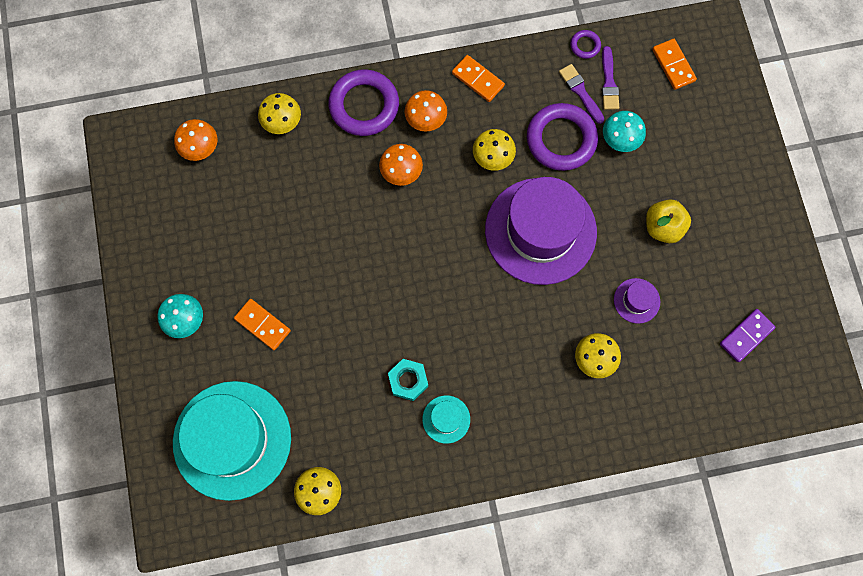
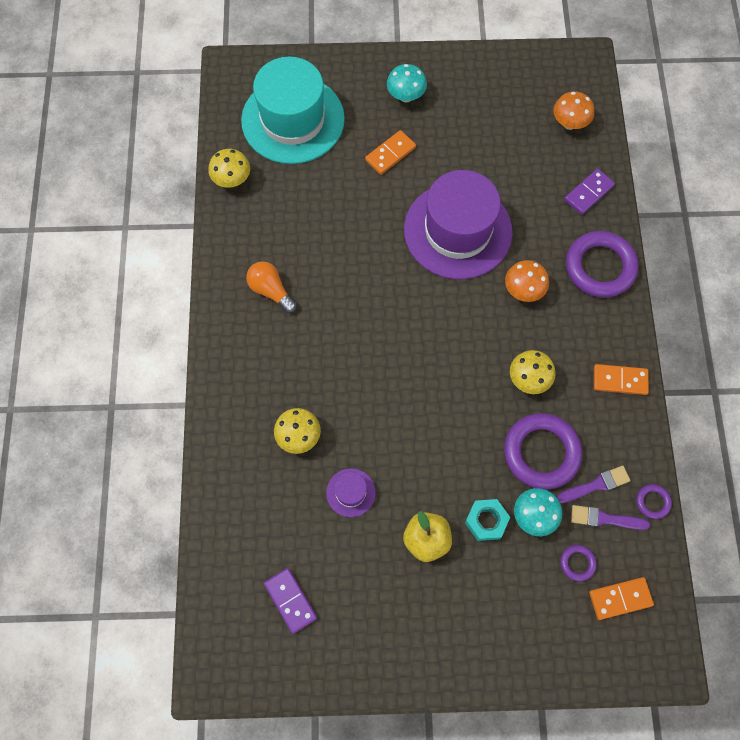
camera: 100 degrees right, 5 degrees down
(282, 122) = (588, 193): yellow mushroom -> purple domino
(408, 380) = (314, 264): turquoise nut -> turquoise nut (486, 521)
(426, 120) = (578, 322): orange mushroom -> none
(446, 419) = (271, 291): turquoise hat -> orange light bulb
(478, 79) = (620, 380): orange domino -> orange domino turned 45 degrees clockwise
(540, 231) = (442, 411): purple hat -> purple hat (457, 230)
(652, 101) = (577, 563): none -> purple ring

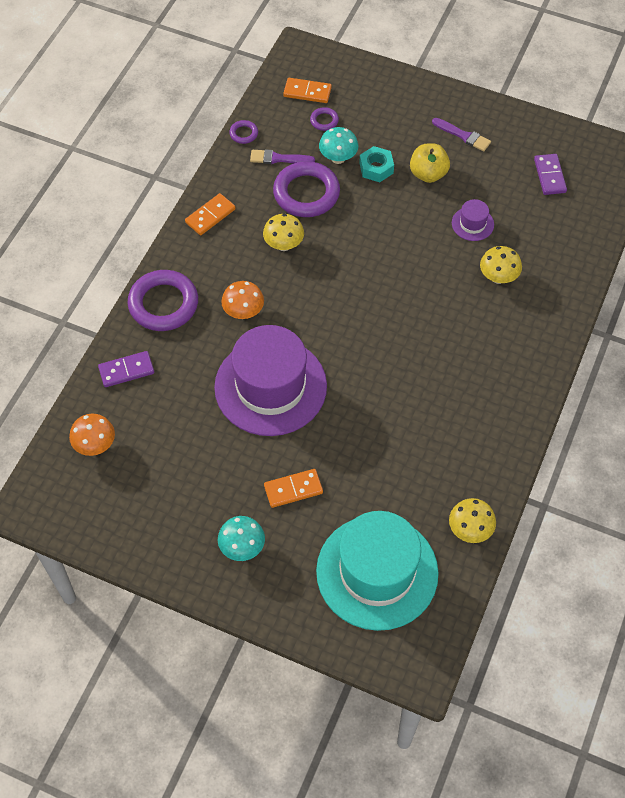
camera: 155 degrees left, 10 degrees down
(271, 291) = (474, 403): orange light bulb -> none
(605, 519) = (286, 137): purple brush -> purple brush (463, 135)
(620, 380) = (210, 216): orange domino -> orange domino turned 75 degrees counterclockwise

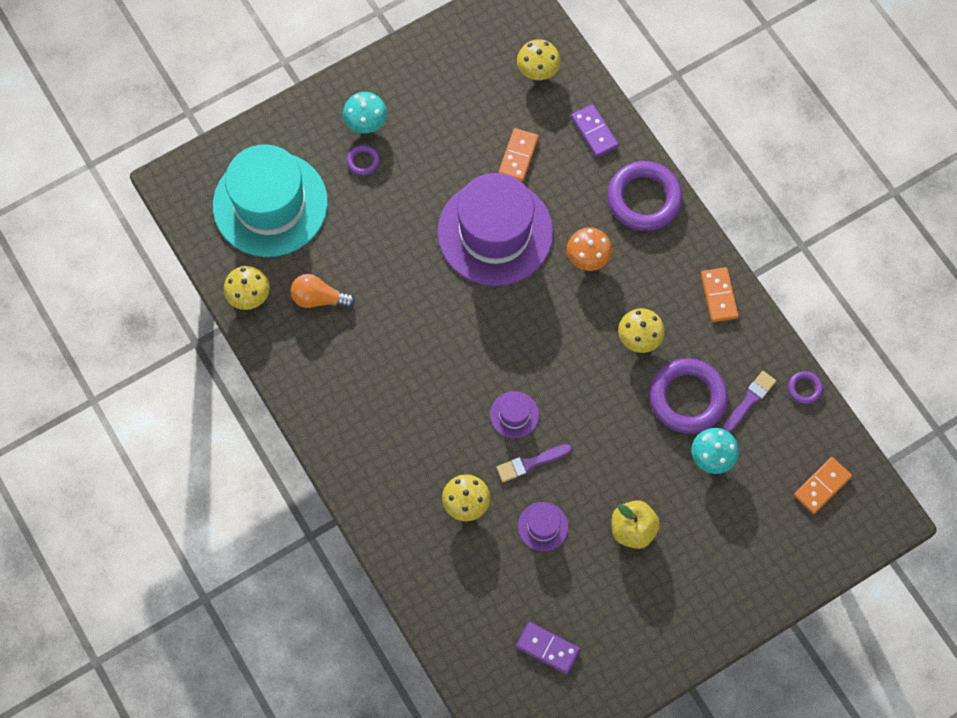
camera: 125 degrees right, 10 degrees up
(95, 445) = (537, 71): orange mushroom -> yellow mushroom
(126, 370) = (594, 132): purple domino -> purple domino turned 45 degrees counterclockwise
(293, 489) = (386, 189): orange domino -> orange domino (518, 156)
(324, 121) = (771, 476): purple ring -> purple ring (363, 161)
(376, 168) = (674, 484): turquoise nut -> none
(408, 287) = (514, 414): none -> purple hat
(428, 476) = (319, 298): none -> orange light bulb
(463, 135) = (658, 601): purple brush -> purple brush (530, 463)

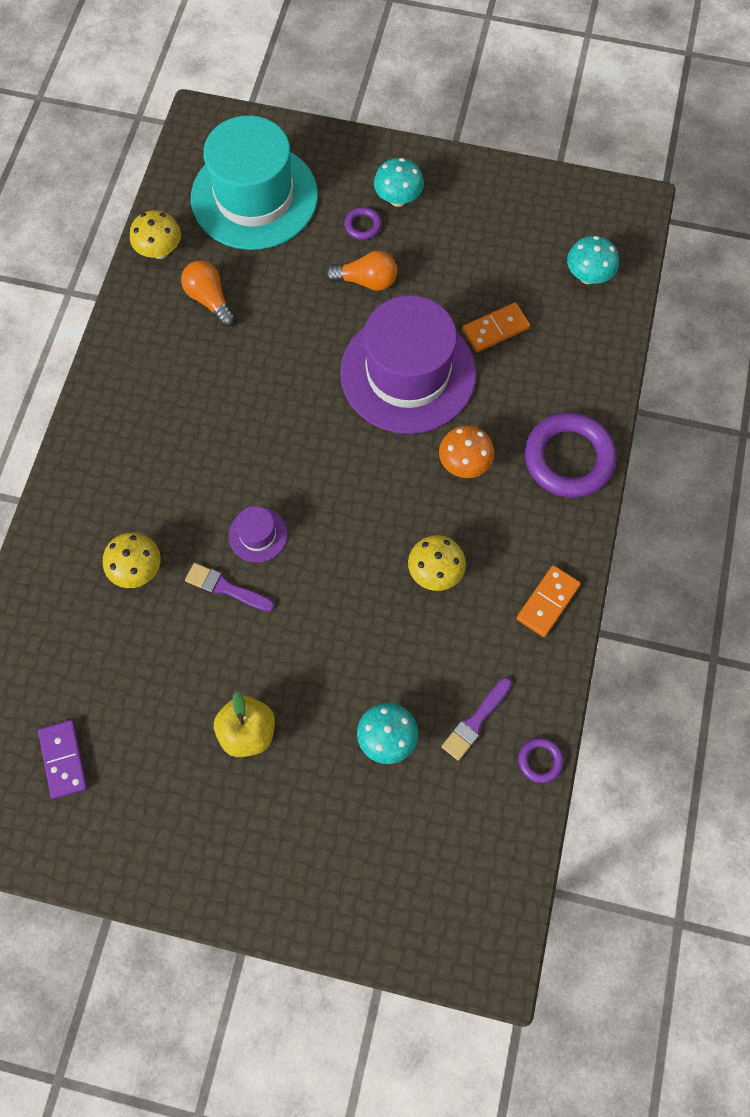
camera: 45 degrees right, 0 degrees up
(405, 196) = (366, 281): none -> orange light bulb
(537, 71) = (588, 276): yellow mushroom -> turquoise mushroom
(543, 526) = (176, 651): purple hat -> none
(594, 132) = (584, 366): purple domino -> none
(687, 398) = (421, 664): purple ring -> none
(749, 400) = (475, 721): purple brush -> purple brush turned 135 degrees clockwise
(822, 486) = (460, 866): orange domino -> none

